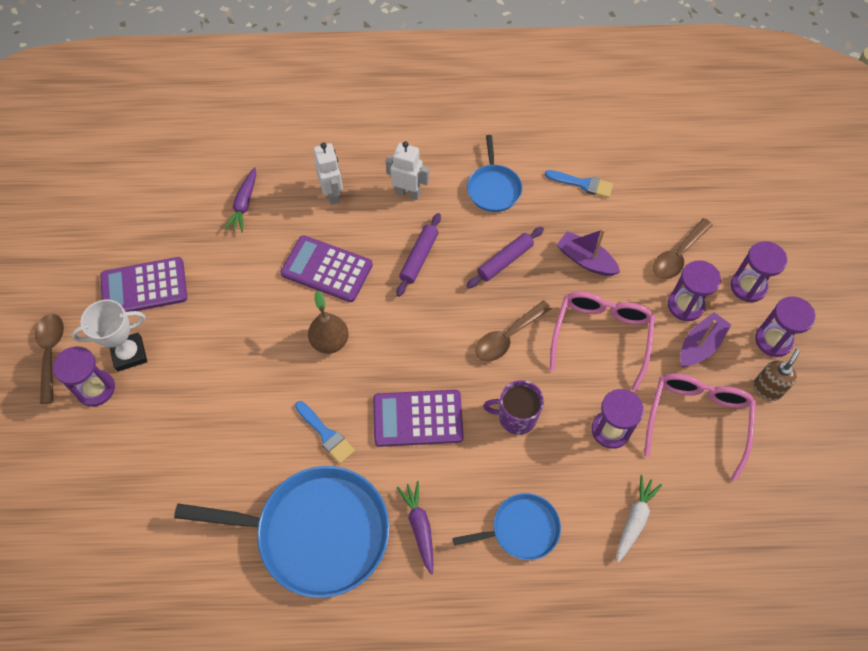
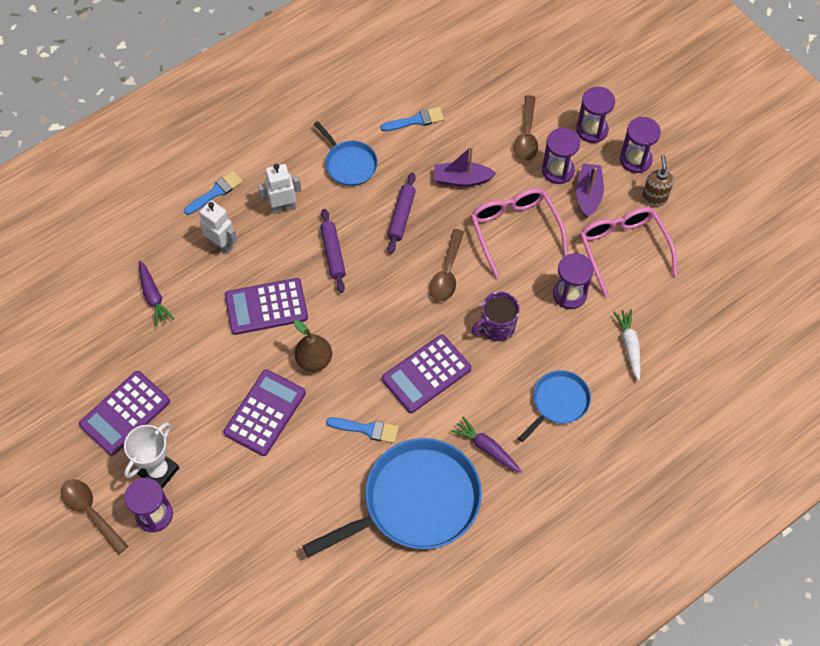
camera: 35 degrees left, 0 degrees up
(253, 361) = (265, 413): none -> purple calculator
(362, 148) = (216, 192): none -> blue brush

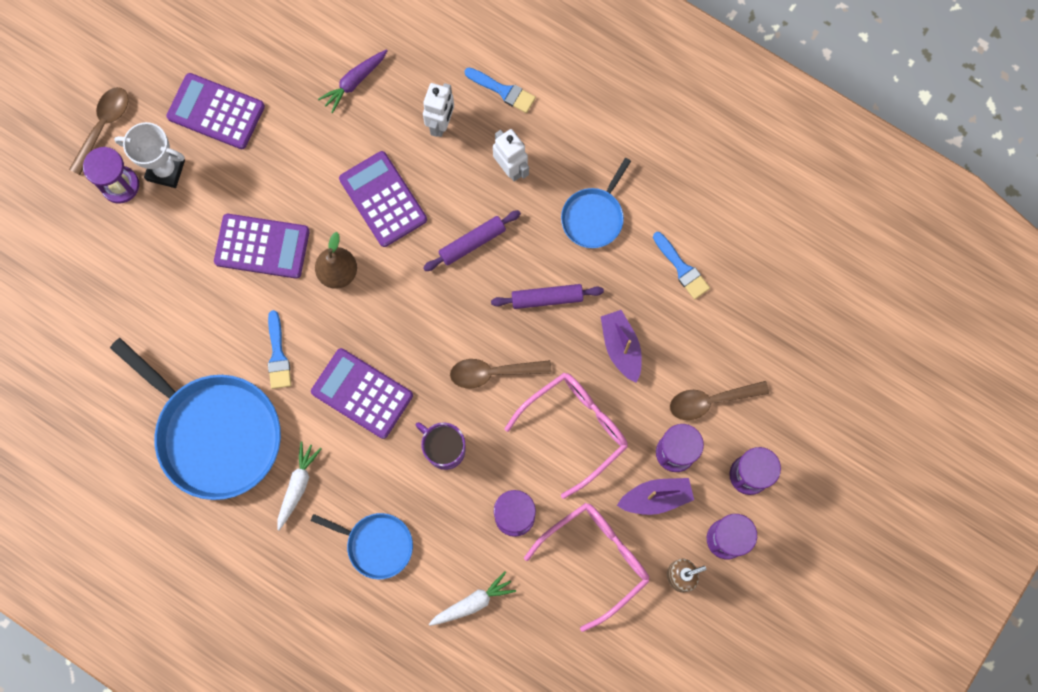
camera: 70 degrees right, 15 degrees up
(487, 448) = (297, 485): purple carrot -> white carrot

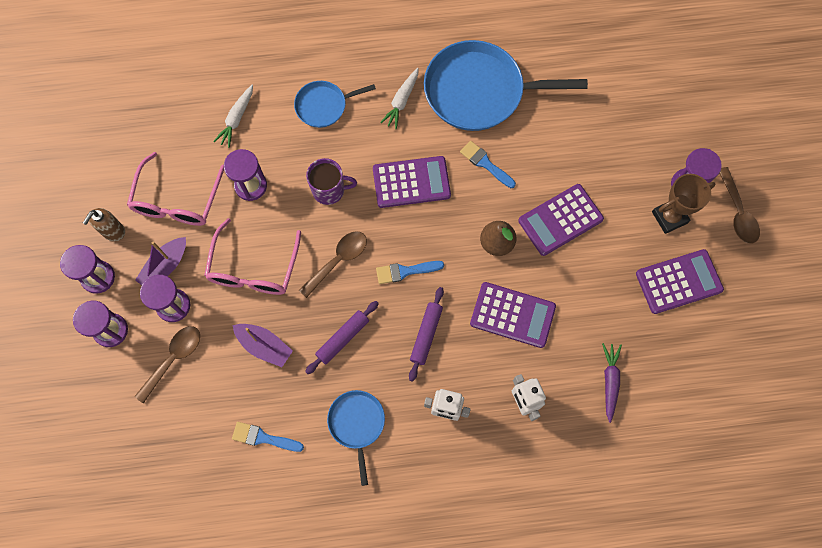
camera: 140 degrees right, 5 degrees down
(166, 170) = (669, 217): white trophy -> brown trophy
(297, 485) = (401, 101): white carrot -> white carrot turned 45 degrees clockwise
(503, 91) = (501, 465): blue brush -> blue brush (405, 271)

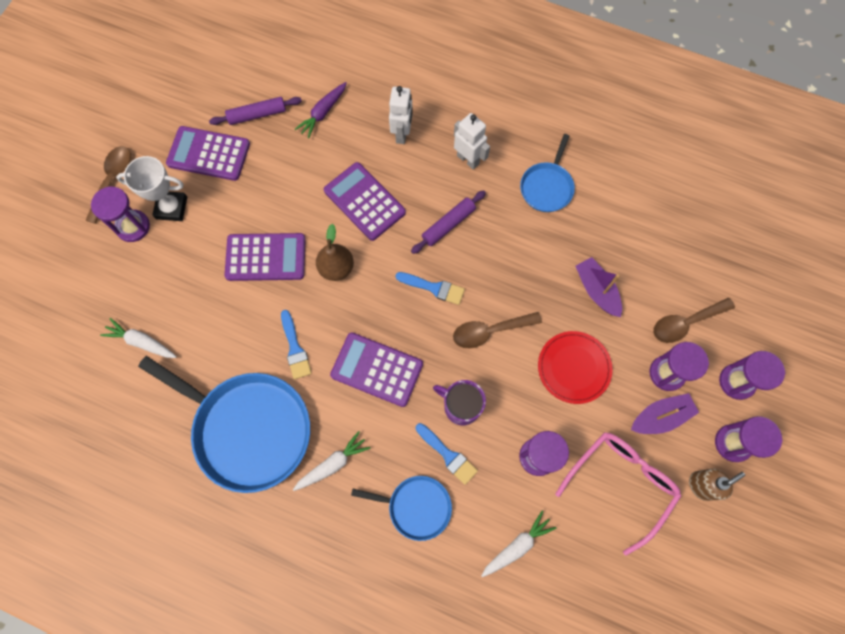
camera: 150 degrees left, 0 degrees up
(254, 268) = (574, 368): pink glasses -> red plate
(263, 438) = (631, 216): blue brush -> blue brush (448, 455)
(343, 338) = (523, 260): purple rolling pin -> purple rolling pin (257, 115)
(604, 106) = (141, 342): none -> white carrot
(669, 217) = (171, 208): brown trophy -> white trophy

